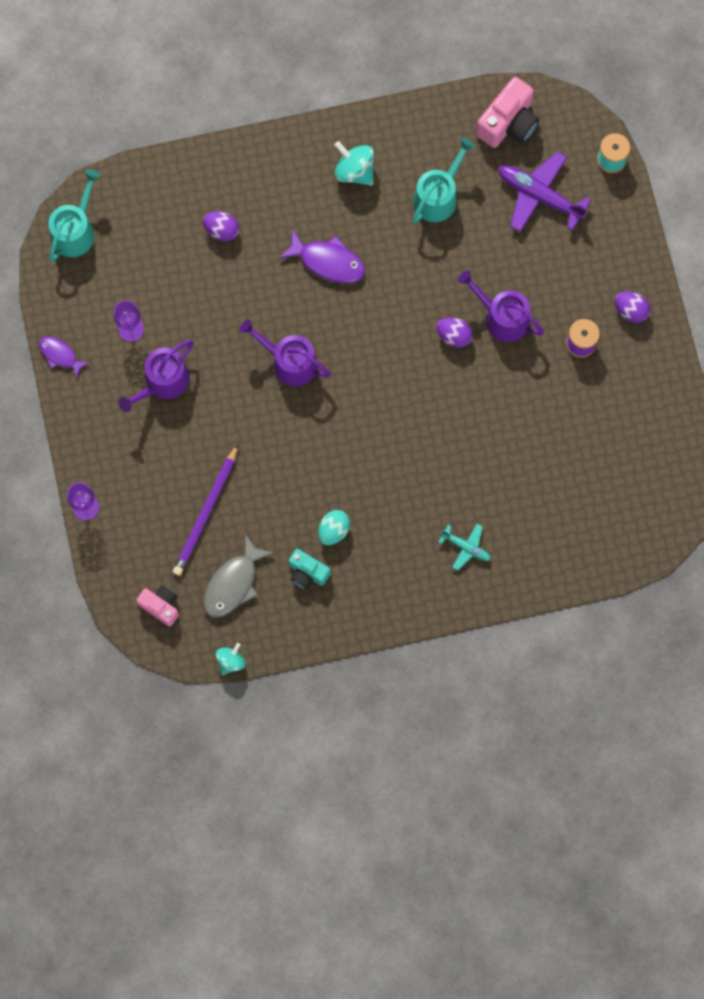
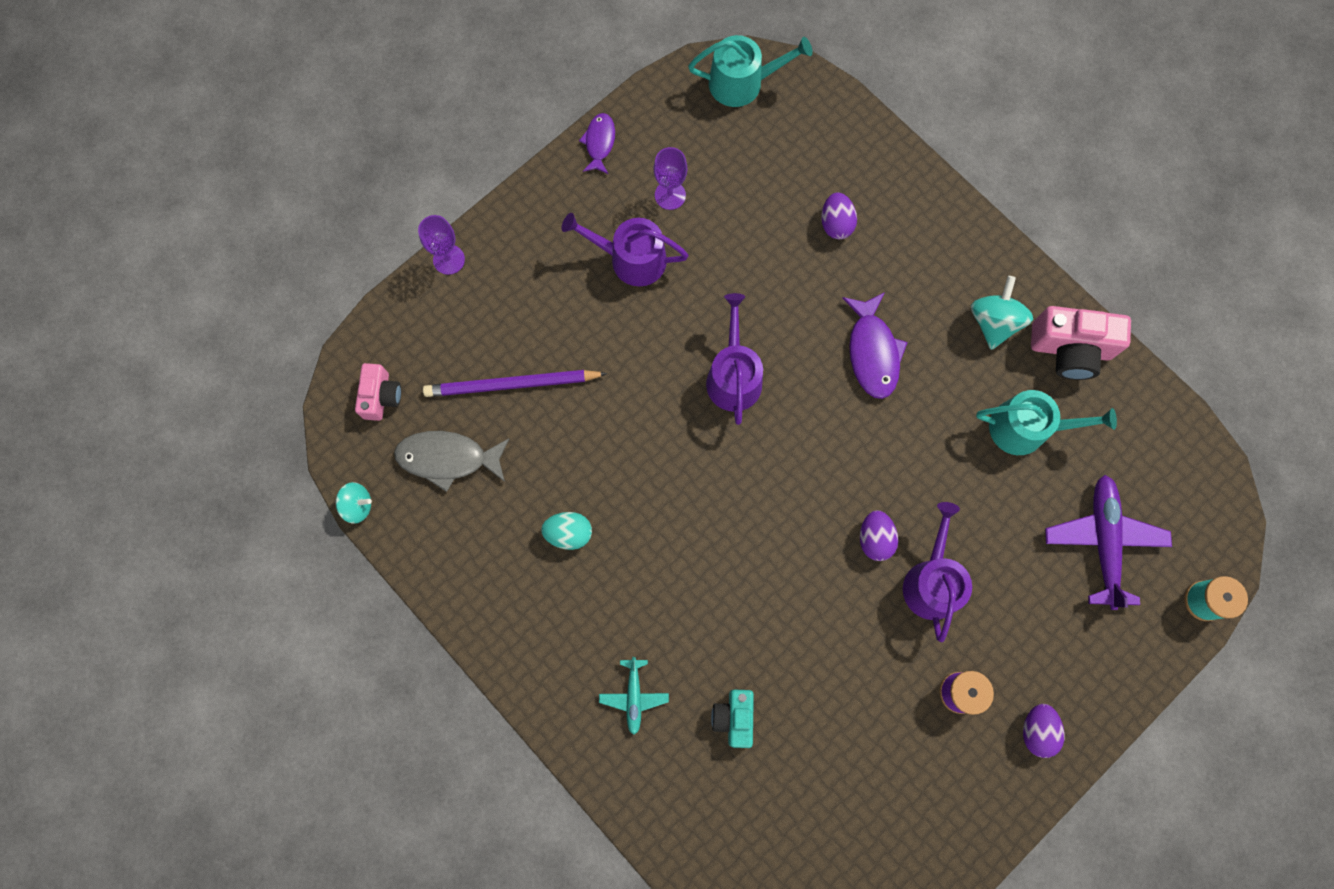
camera: 60 degrees right, 0 degrees up
(307, 573) = (504, 532): turquoise camera -> turquoise camera (734, 717)
(508, 123) = (1164, 457): pink camera -> pink camera (1070, 349)

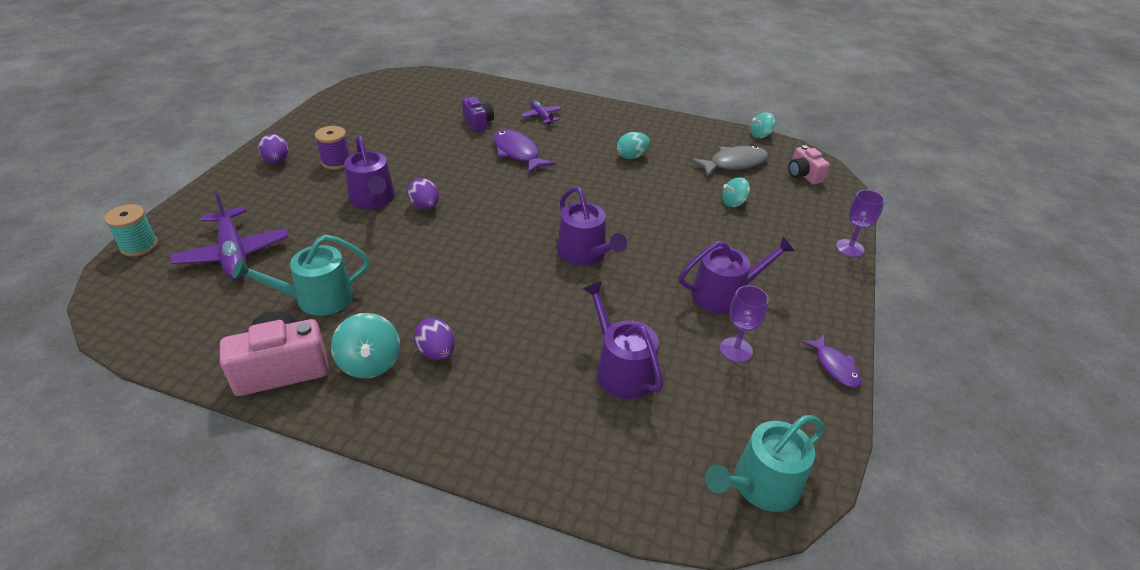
camera: 150 degrees right, 35 degrees down
(511, 385) = (733, 203): purple pencil -> turquoise spinning top
(634, 696) = (541, 116): turquoise plane -> purple plane
(734, 717) = (478, 123): turquoise camera -> purple camera
(782, 221) = (621, 369): none -> purple watering can
(836, 224) = (568, 386): purple egg -> purple egg (436, 352)
(872, 352) = (479, 303): purple fish -> purple fish (517, 153)

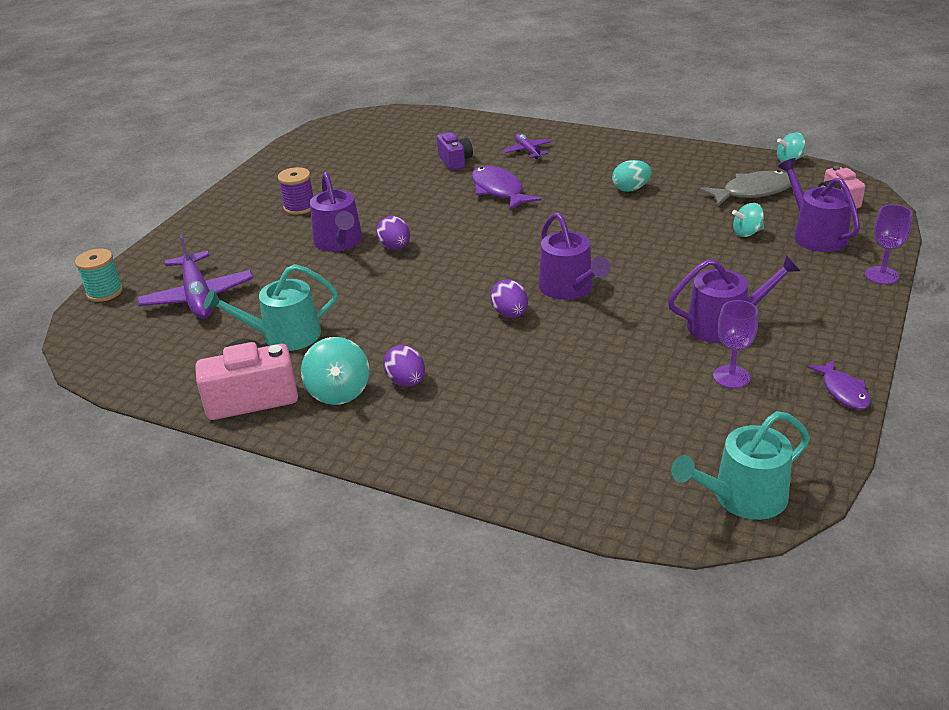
camera: 10 degrees right, 5 degrees down
(276, 161) = (236, 208): purple egg -> purple egg (510, 314)
(621, 369) = (601, 395): purple watering can -> purple watering can (815, 234)

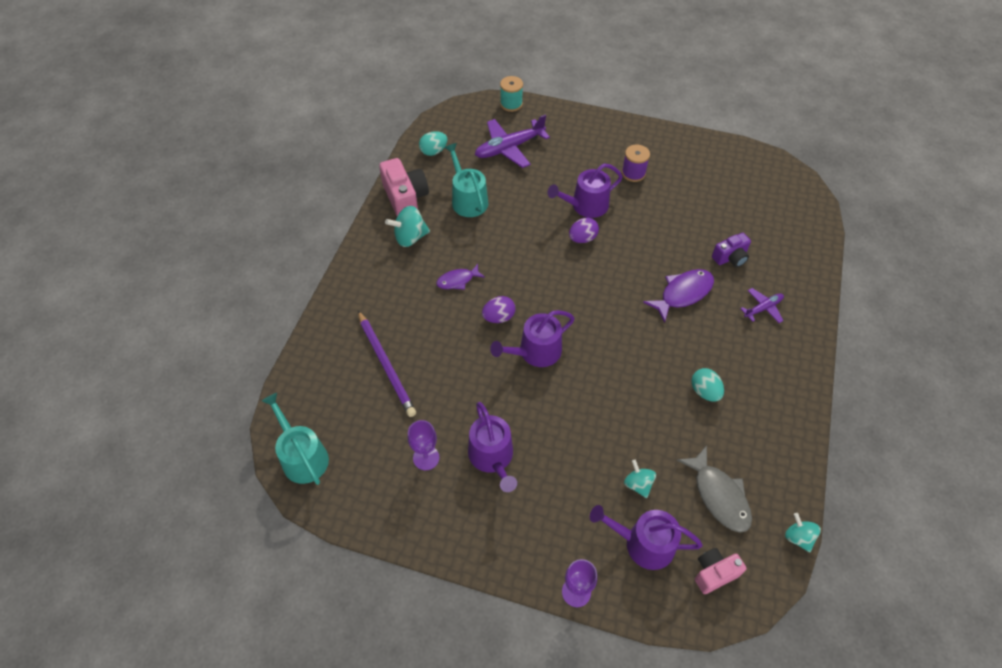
camera: 80 degrees right, 20 degrees up
(161, 368) = (433, 151): none -> turquoise egg
(406, 382) = (420, 269): purple egg -> none
(580, 414) = (386, 365): none -> purple pencil
(815, 234) = (643, 543): purple watering can -> purple watering can turned 135 degrees counterclockwise
(843, 391) = (409, 533): purple fish -> purple fish (458, 280)

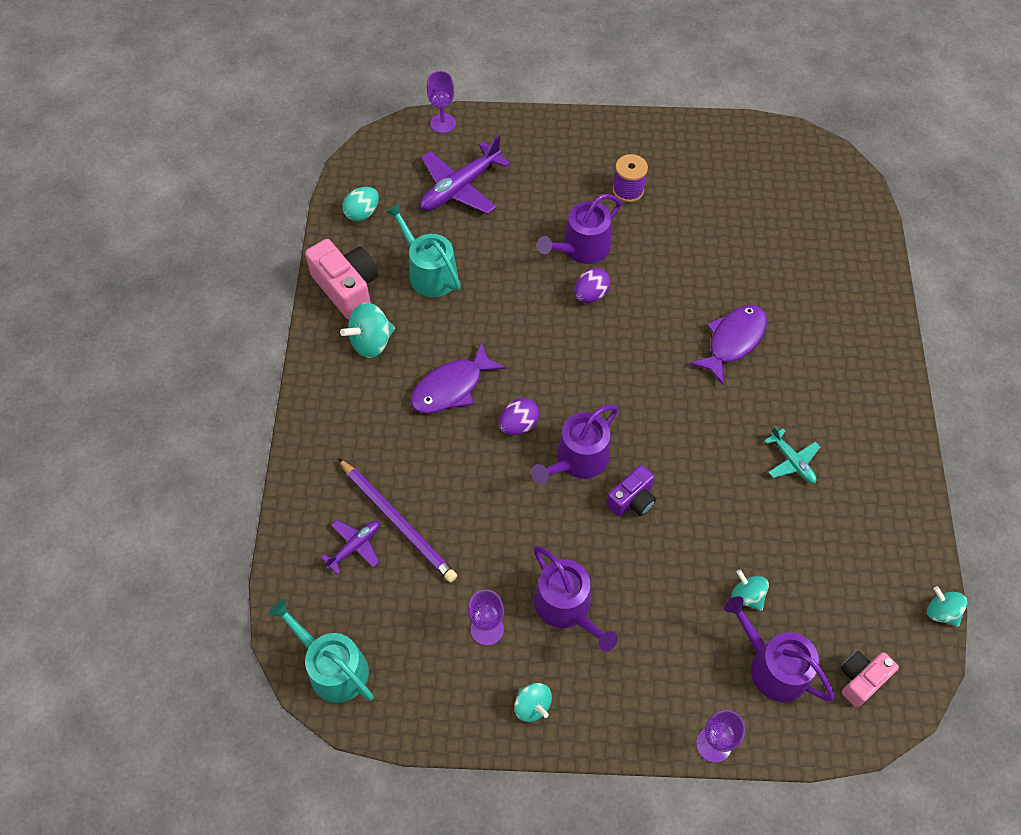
camera: 15 degrees left, 5 degrees up
(441, 524) = (532, 706): none -> turquoise spinning top
(458, 280) = (452, 387): purple fish -> purple fish, size x1.61
(511, 104) = (443, 123): turquoise spool -> purple goblet
(643, 543) = (772, 666): purple watering can -> purple watering can turned 45 degrees clockwise
(704, 391) = (792, 461): turquoise egg -> turquoise plane
(719, 495) = (842, 585): grey fish -> none
(730, 258) = (776, 280): purple camera -> purple camera (632, 499)
(763, 308) = (831, 338): purple plane -> purple plane (355, 546)

